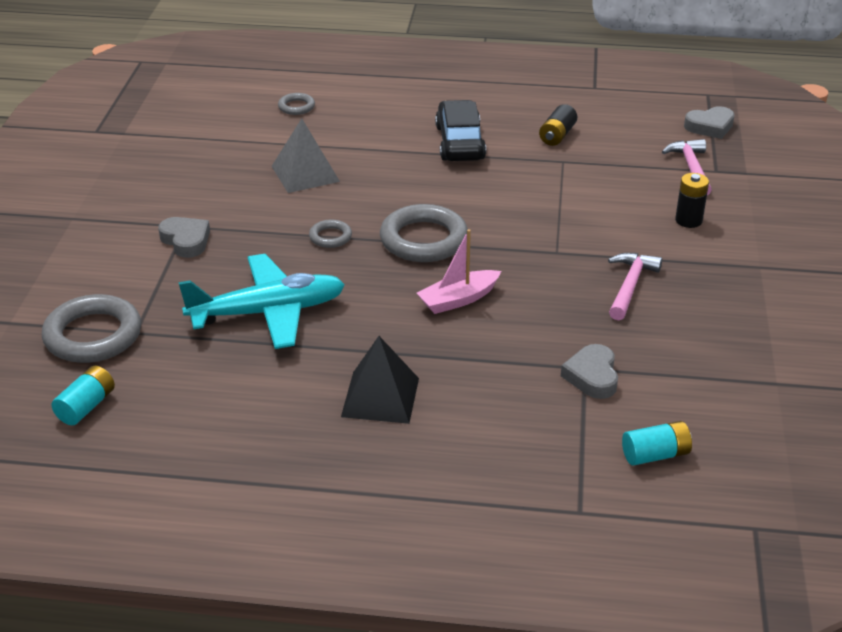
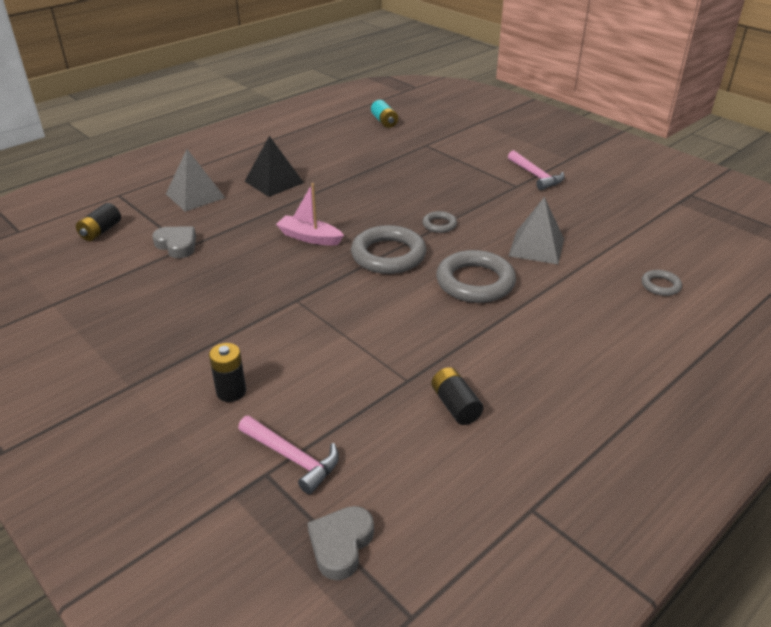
camera: 130 degrees right, 0 degrees up
(93, 335) = (438, 136): grey ring -> grey ring (475, 282)
(186, 241) = (498, 181): grey heart -> none
(268, 312) = (389, 180): turquoise plane -> none
(458, 299) = (309, 237): pink boat -> pink boat turned 75 degrees counterclockwise
(460, 143) = (506, 339): black car -> none
(492, 439) = (195, 196): none -> grey pyramid
(630, 286) = (216, 308): pink hammer -> pink hammer (536, 176)
(655, 455) = (101, 231): turquoise battery -> black battery

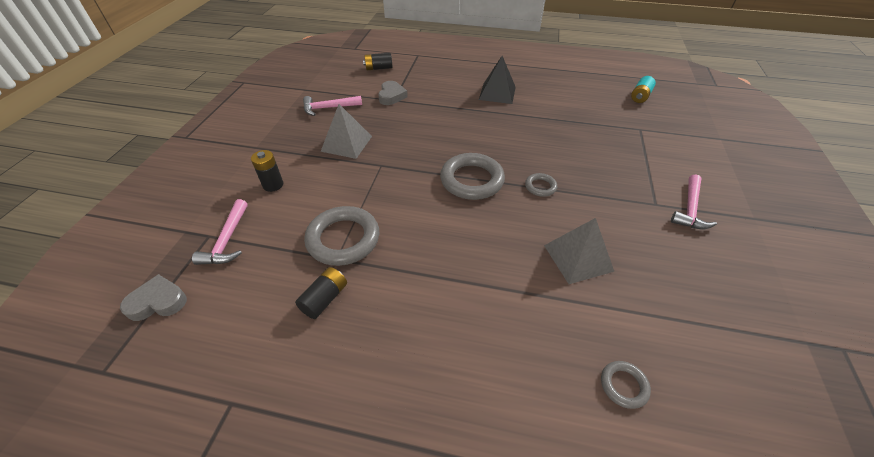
camera: 55 degrees right, 10 degrees up
(130, 299) = (328, 108): none -> pink hammer
(195, 196) = (446, 76): grey pyramid -> grey pyramid (346, 143)
(309, 237) = (453, 137): pink boat -> none
(475, 282) = (486, 241): grey ring -> grey ring (343, 239)

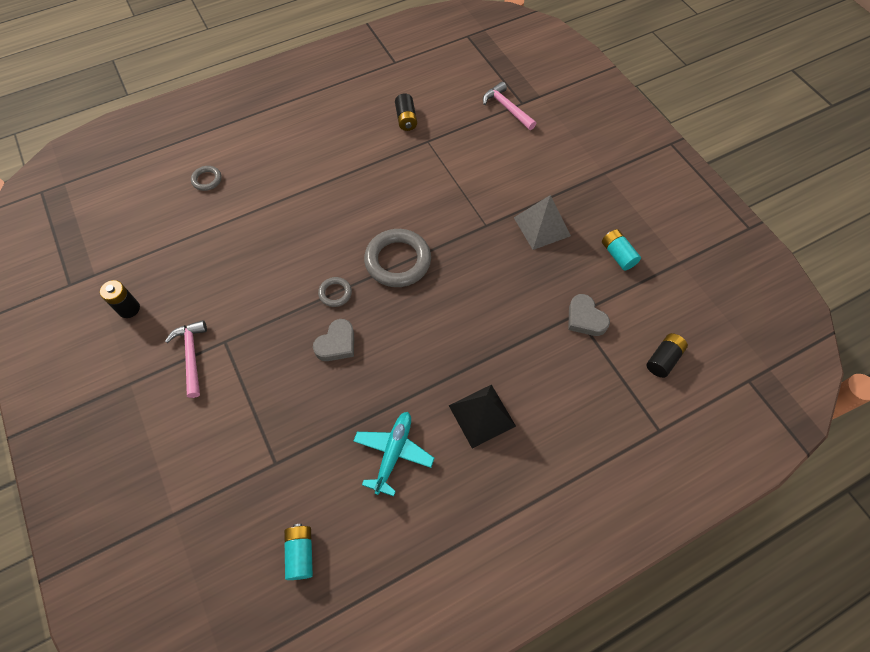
camera: 140 degrees right, 15 degrees up
(158, 302) = (490, 65): grey heart -> grey heart (337, 344)
(273, 185) = (539, 155): black battery -> black battery (129, 309)
(328, 108) = (617, 255): pink hammer -> turquoise battery
(343, 239) = (438, 154): grey ring -> none
(561, 103) = (393, 453): none -> turquoise plane
(578, 258) = (268, 243): grey pyramid -> none

